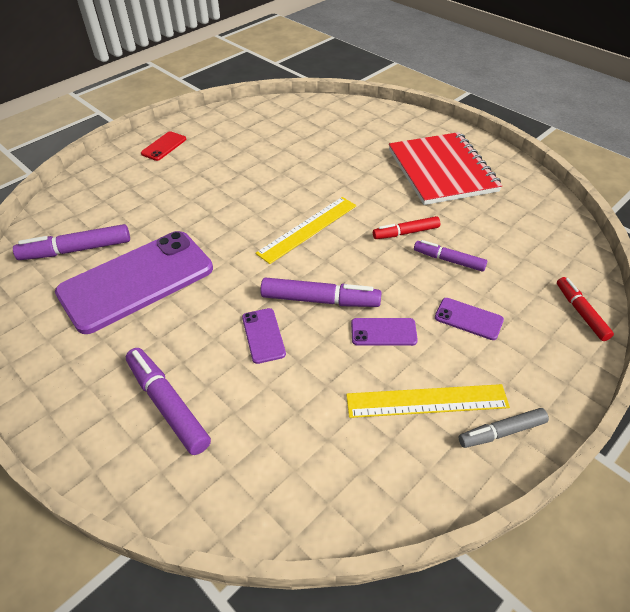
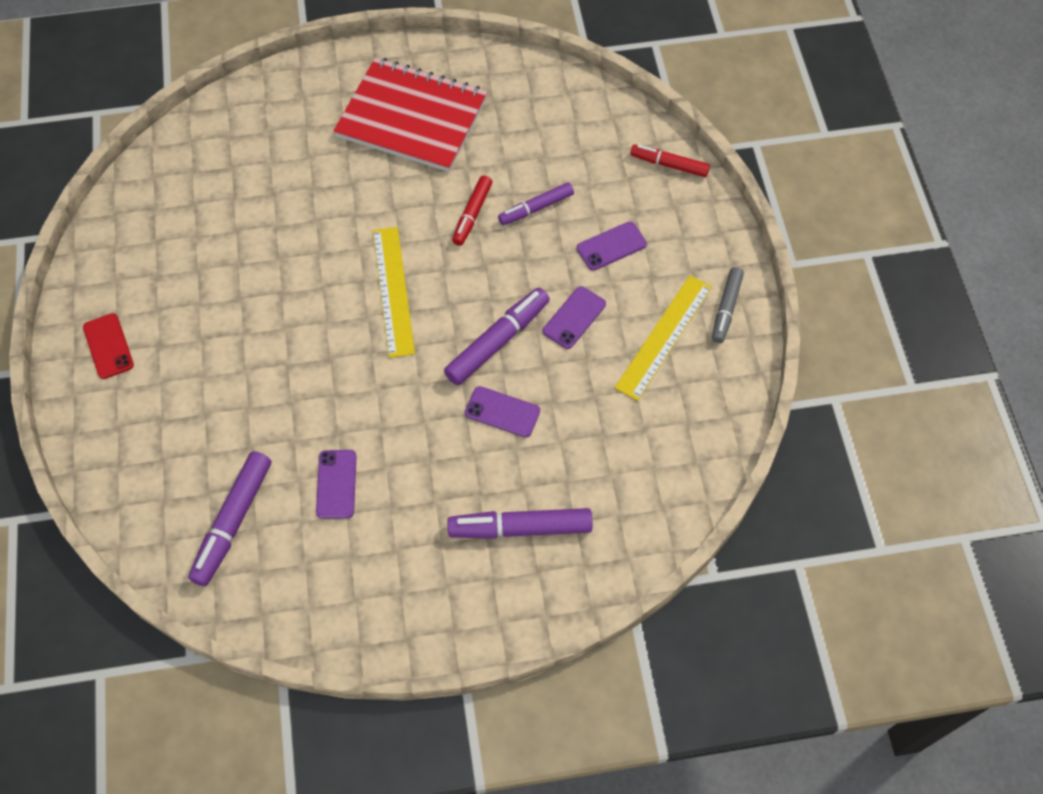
camera: 55 degrees left, 15 degrees up
(136, 281) = (336, 484): purple phone -> purple phone, size x0.41

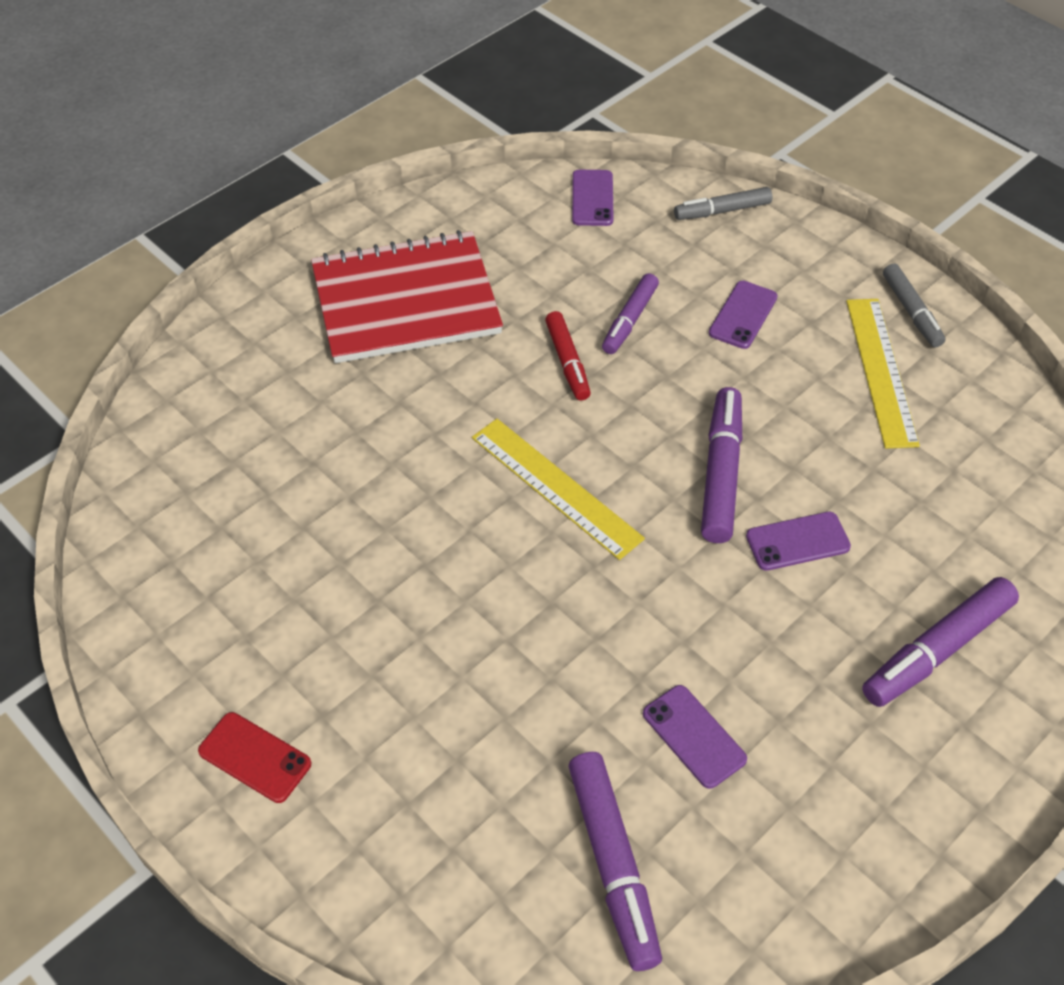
camera: 35 degrees left, 10 degrees down
(574, 318) = (775, 404): purple phone -> purple phone (592, 198)
(669, 165) = (722, 211): red marker -> grey marker

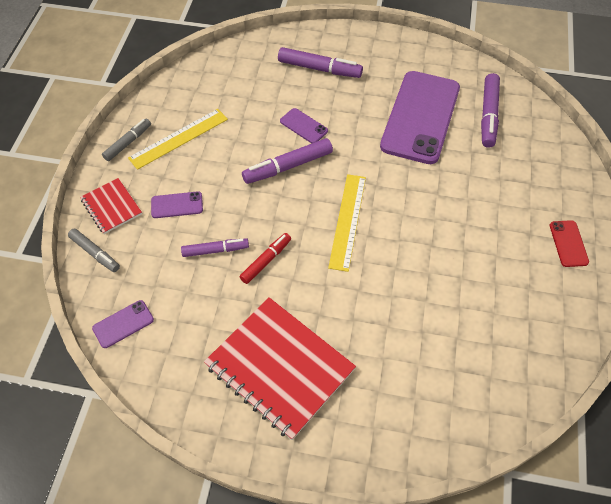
camera: 125 degrees left, 5 degrees up
(613, 864) = (488, 115): purple marker -> purple marker turned 150 degrees clockwise
(694, 736) = (420, 117): purple phone -> purple phone, size x2.43
(792, 251) = (111, 207): none -> red notebook

